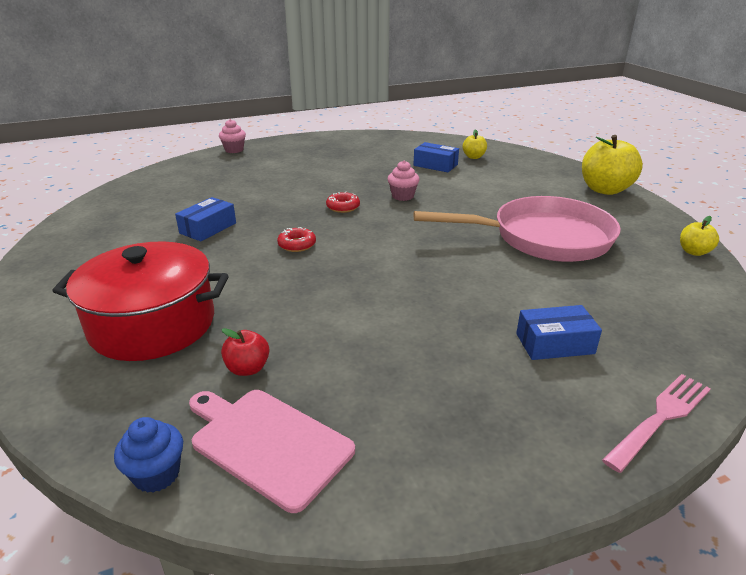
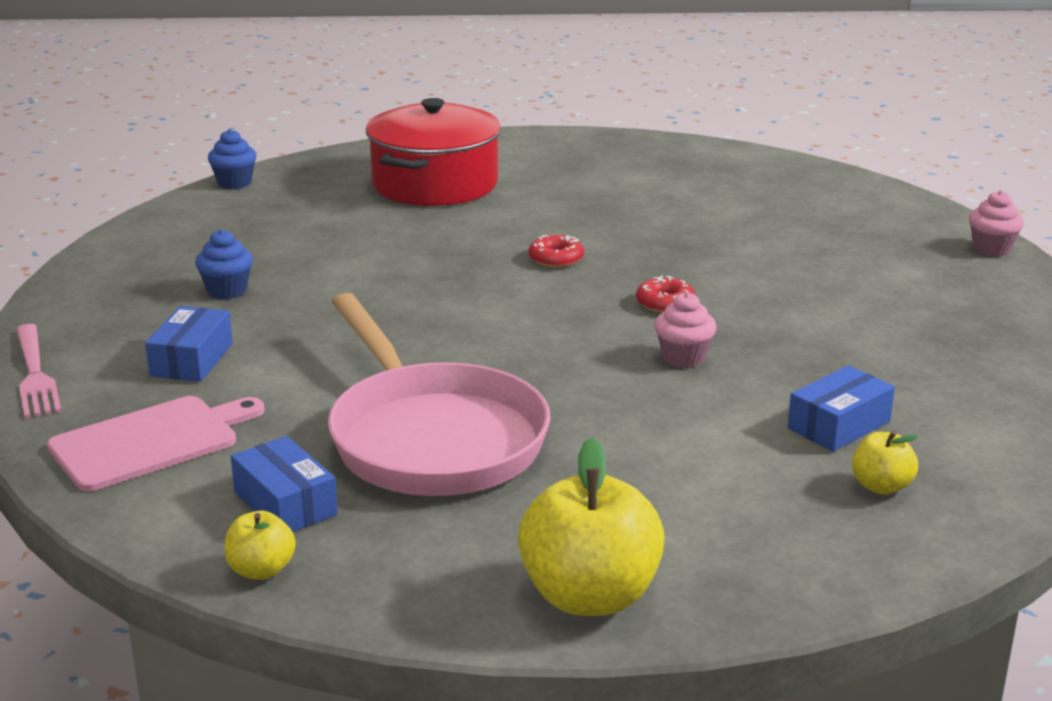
camera: 110 degrees right, 5 degrees down
(208, 228) = (646, 214): blue box -> blue box (285, 503)
(247, 368) = (322, 215): red apple -> none
(267, 443) = (221, 215): pink cutting board -> pink cutting board (150, 442)
(437, 369) = (227, 291): none -> blue cupcake
(543, 238) = (432, 438): pink pan -> pink pan turned 45 degrees counterclockwise

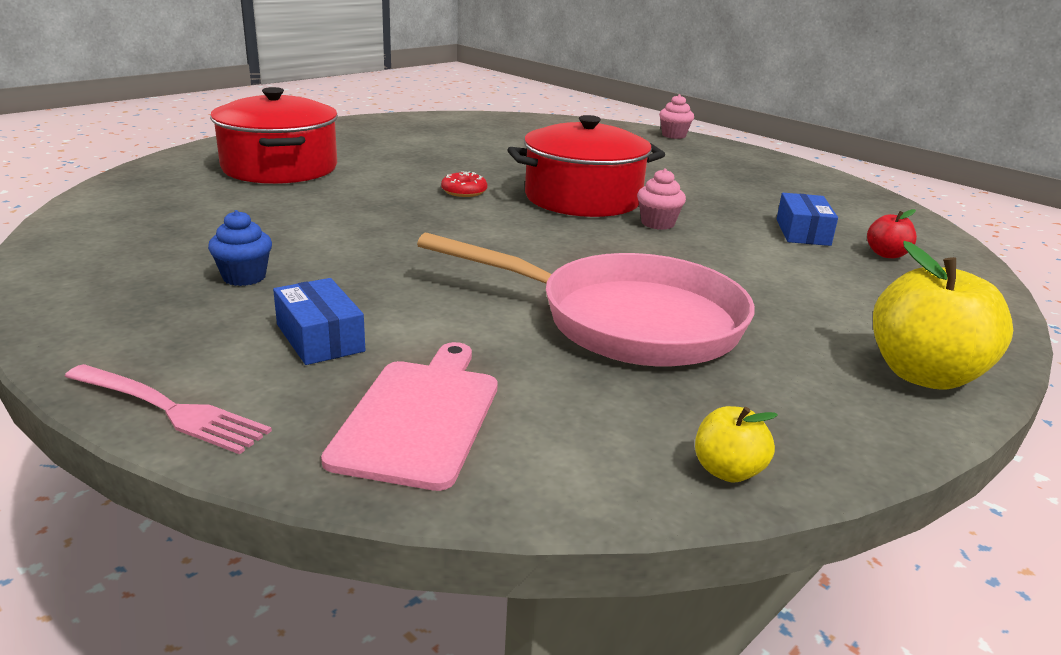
camera: 45 degrees left, 0 degrees up
(234, 183) = (88, 201): blue cupcake -> none
(285, 503) = (632, 411): blue box -> none
(665, 303) = (583, 198): red donut -> red pot
(881, 486) = (886, 254): yellow apple -> red apple

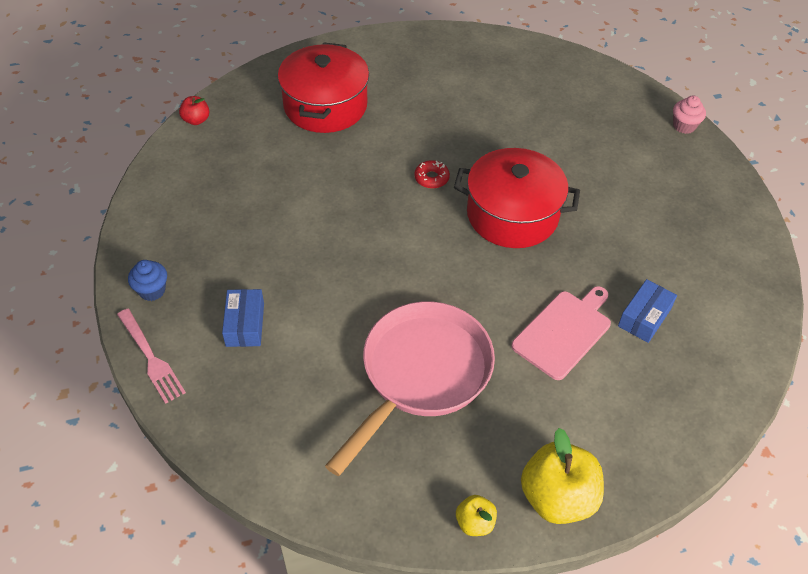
camera: 30 degrees right, 25 degrees up
(244, 277) = (236, 247): blue cupcake -> blue cupcake (152, 290)
(419, 417) = (254, 411): pink cutting board -> pink cutting board (563, 332)
(626, 321) = (421, 374): pink pan -> pink pan turned 105 degrees counterclockwise
(657, 223) = (540, 268): pink cupcake -> none
(727, 471) = (370, 515): yellow apple -> yellow apple (475, 523)
(886, 254) = (681, 369): red apple -> red apple (196, 120)

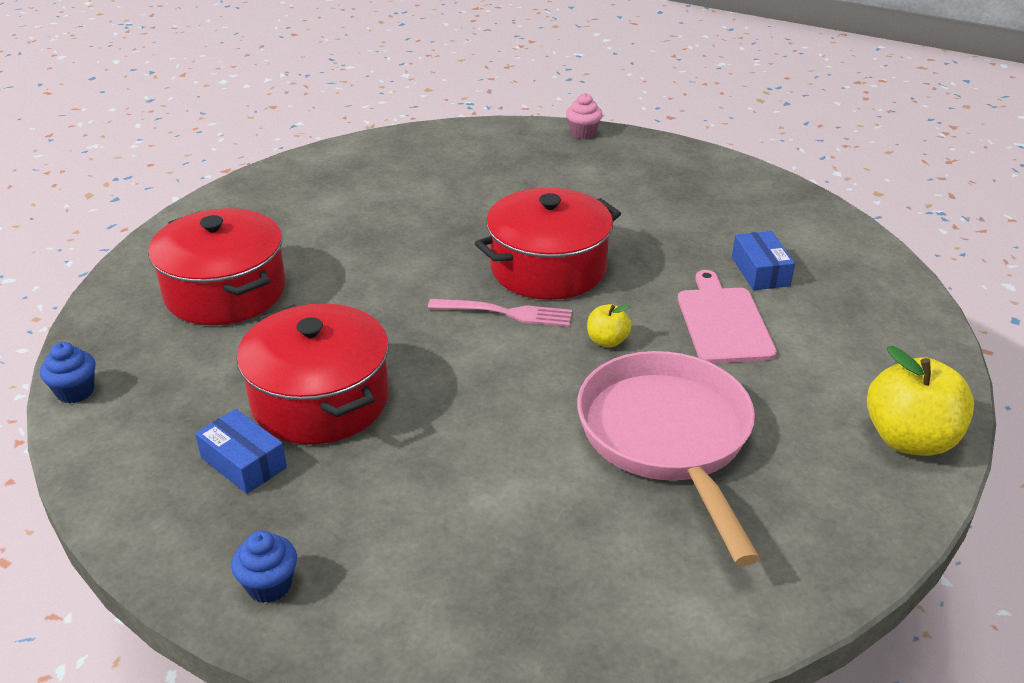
camera: 45 degrees left, 15 degrees down
(151, 358) = (372, 650): pink fork -> pink fork (506, 313)
(196, 120) = (75, 392): red apple -> blue cupcake
(245, 324) = (433, 532): blue box -> blue box (243, 463)
(288, 208) = (320, 400): none -> red pot
(431, 178) = (432, 285): red donut -> none
(475, 523) = (890, 512): yellow apple -> yellow apple (607, 341)

